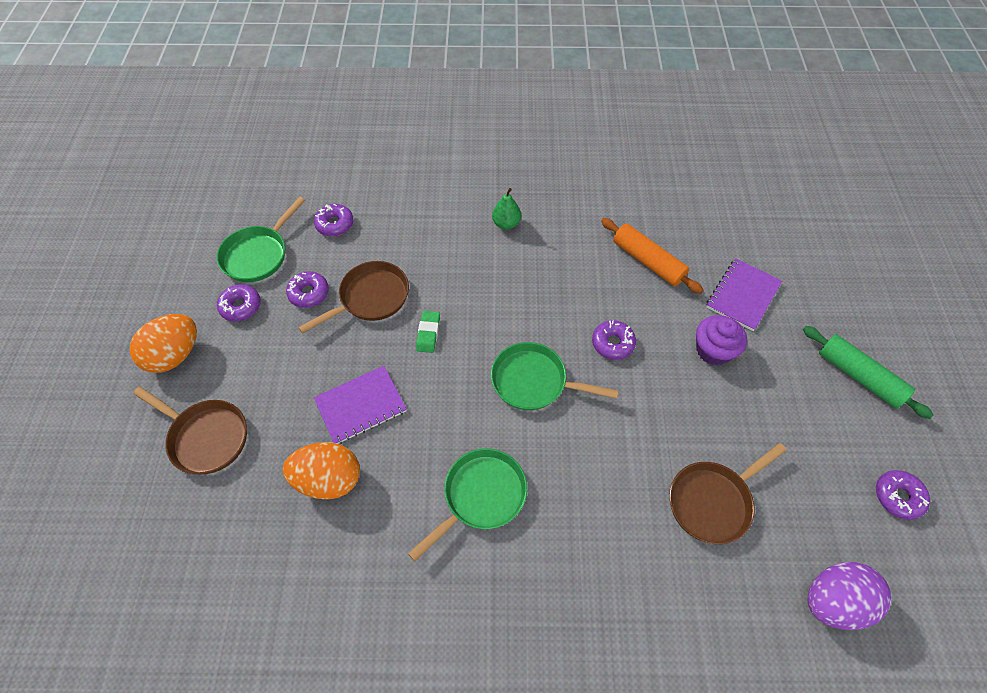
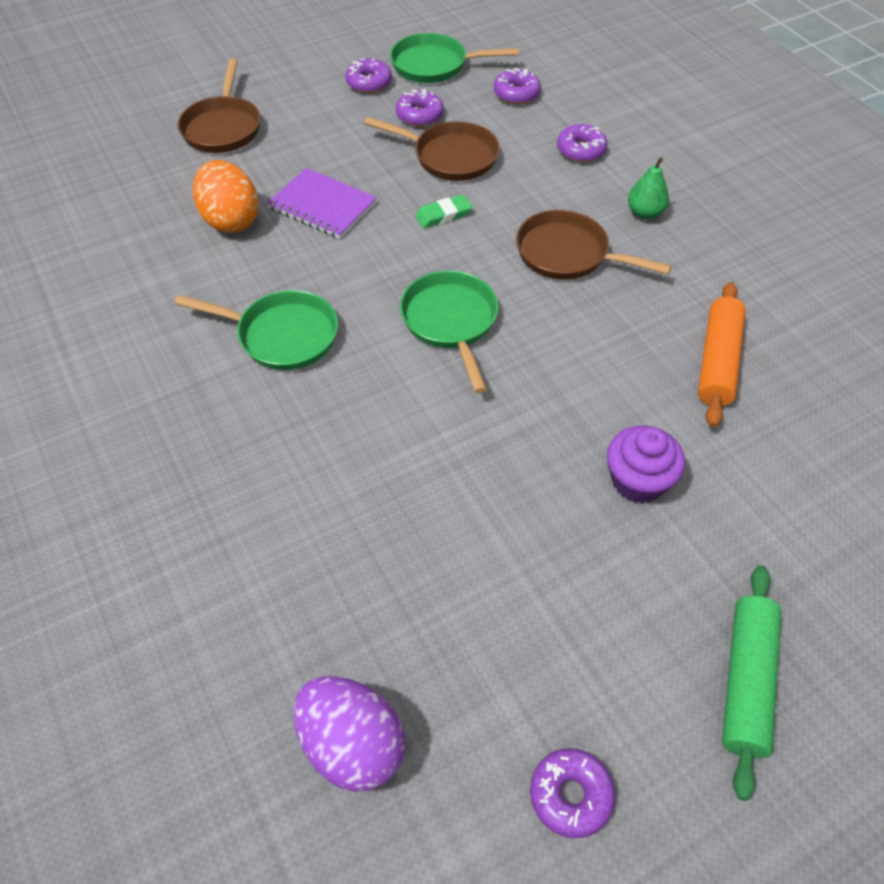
camera: 60 degrees right, 5 degrees down
(175, 355) = (289, 72): orange egg -> none
(612, 343) = (560, 373): purple donut -> purple donut (581, 150)
(712, 501) = (411, 554): brown pan -> brown pan (568, 254)
(743, 295) = (760, 485): purple notebook -> none

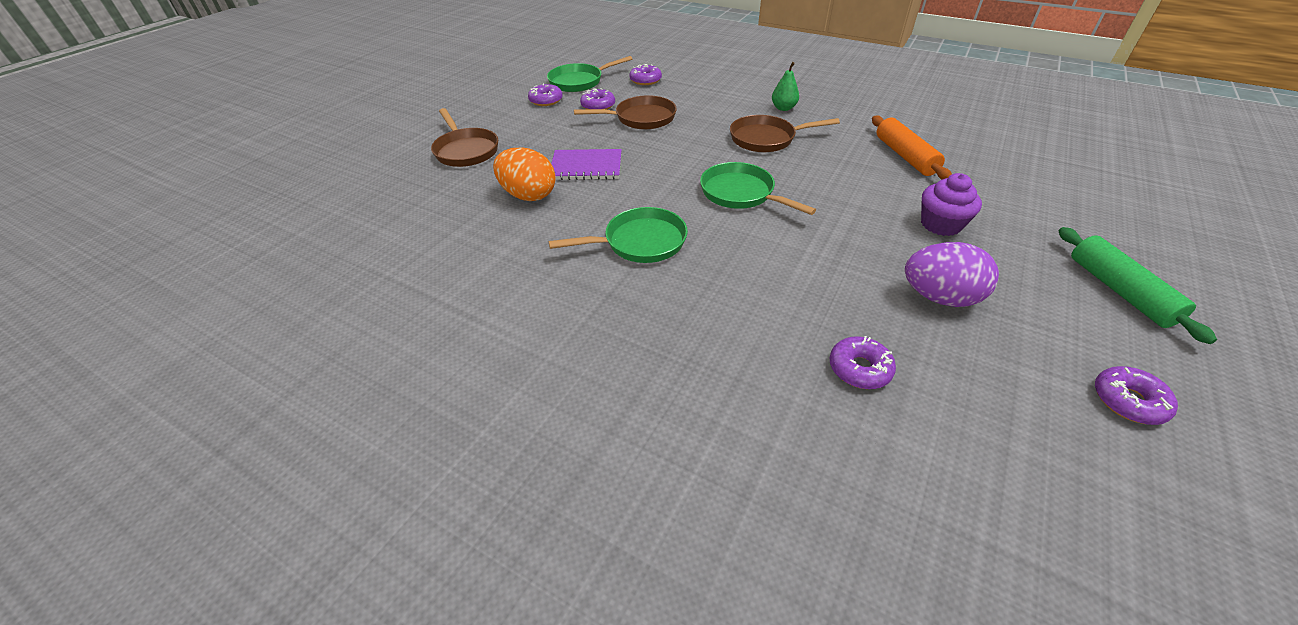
camera: 30 degrees left, 10 degrees down
(352, 745) = (981, 454): purple egg -> purple egg (939, 297)
(443, 215) = (671, 146): green eraser -> none
(581, 150) = (714, 93): purple donut -> purple donut (859, 369)

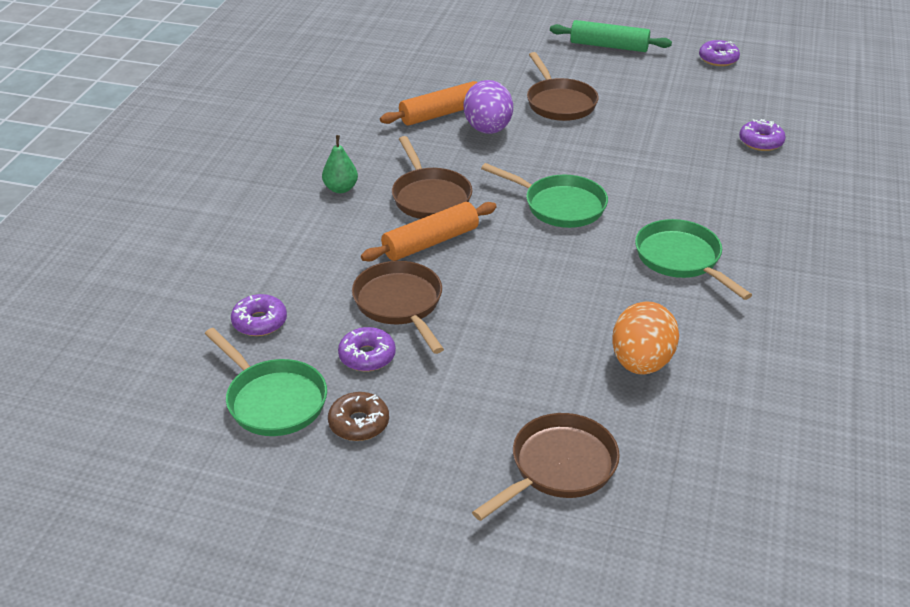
camera: 105 degrees left, 5 degrees down
(546, 100) = (359, 423): purple donut -> brown donut
(586, 166) = (552, 328): purple notebook -> none
(706, 134) = (430, 242): none -> orange rolling pin
(741, 194) = (560, 206): green pan -> green pan turned 90 degrees counterclockwise
(939, 297) = (660, 109): purple egg -> purple egg (488, 129)
(940, 224) = (559, 103): purple cupcake -> brown pan
(1119, 291) = (609, 46): green rolling pin -> green rolling pin turned 45 degrees clockwise

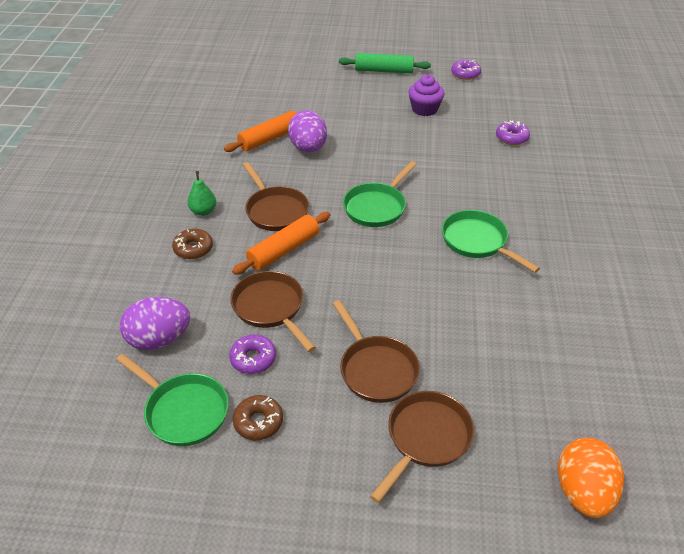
camera: 10 degrees left, 5 degrees up
(259, 322) = (159, 339): purple donut -> purple egg
(320, 229) = (193, 248): none -> brown donut
(559, 103) = (357, 120): brown pan -> brown pan (376, 369)
(560, 206) = (376, 207): green pan -> green pan turned 105 degrees clockwise
(641, 363) = (468, 335): orange egg -> orange egg (583, 492)
(651, 97) = (424, 109): none -> purple cupcake

